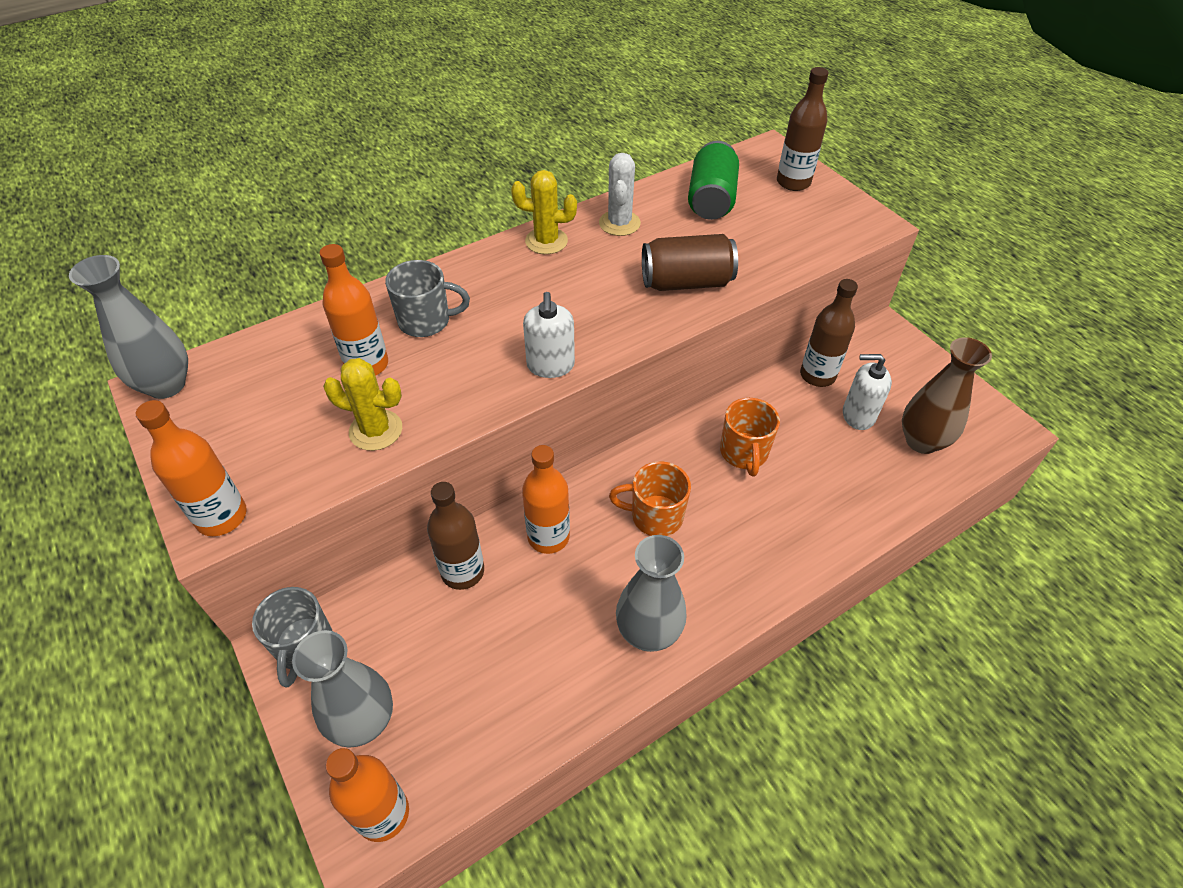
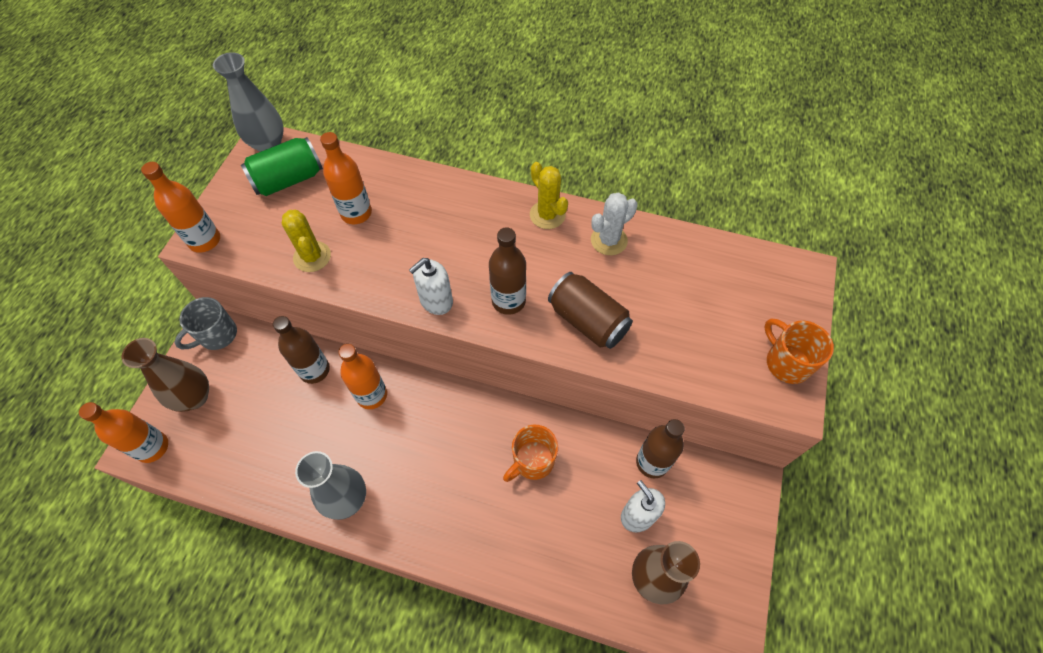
camera: 50 degrees right, 10 degrees up
(363, 721) = (195, 397): grey vase -> brown vase
(426, 321) = (415, 212): grey mug -> none
(655, 516) = (434, 443): orange mug -> orange mug (786, 362)
(711, 200) = (696, 275): green can -> green can (288, 180)
(793, 182) = (780, 313): brown bottle -> brown bottle (508, 301)

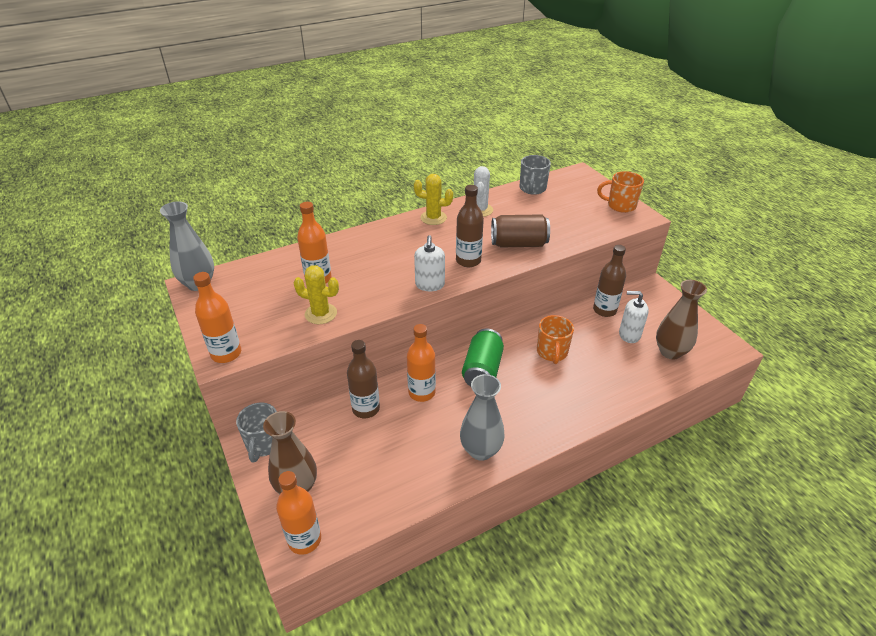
camera: 45 degrees left, 20 degrees down
(288, 180) = (243, 291): green can -> green can (482, 370)
(710, 253) = (532, 189): none -> grey mug

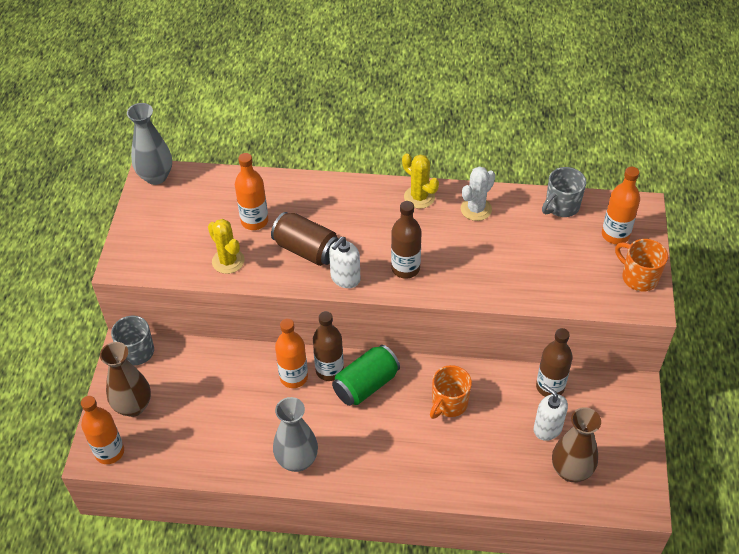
camera: 35 degrees right, 10 degrees up
(226, 354) = (129, 263): orange bottle -> orange bottle (615, 235)
(366, 409) = (235, 366): brown bottle -> brown bottle (329, 370)
(518, 244) = (474, 273): brown can -> brown can (306, 250)

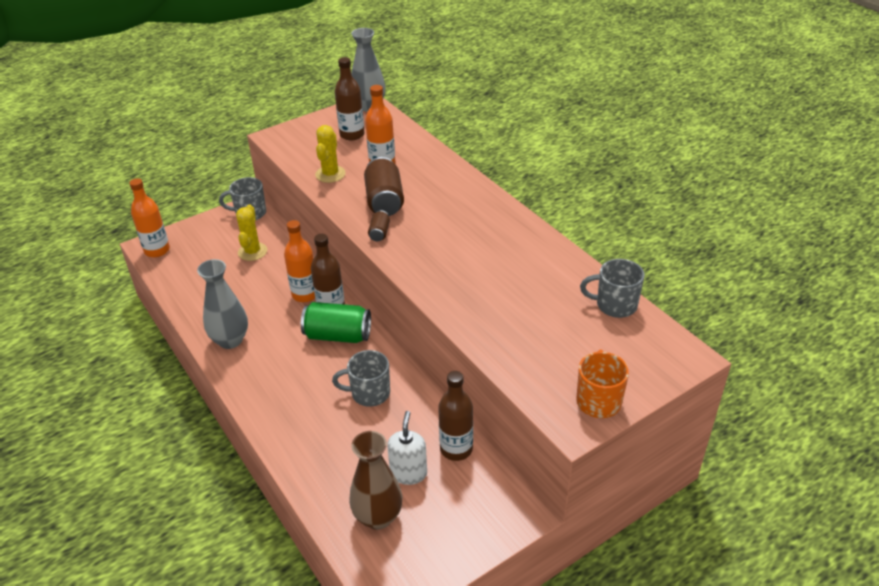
camera: 50 degrees right, 10 degrees down
(133, 406) = (204, 238): brown vase -> none
(345, 278) = (379, 233): white soap dispenser -> brown can
(405, 268) = (427, 256): brown bottle -> brown bottle (352, 135)
(419, 197) = (511, 223): yellow cactus -> yellow cactus (252, 252)
(449, 403) = (369, 393): orange mug -> grey mug
(476, 209) = (541, 259): white cactus -> none
(615, 235) = (629, 357): orange bottle -> none

